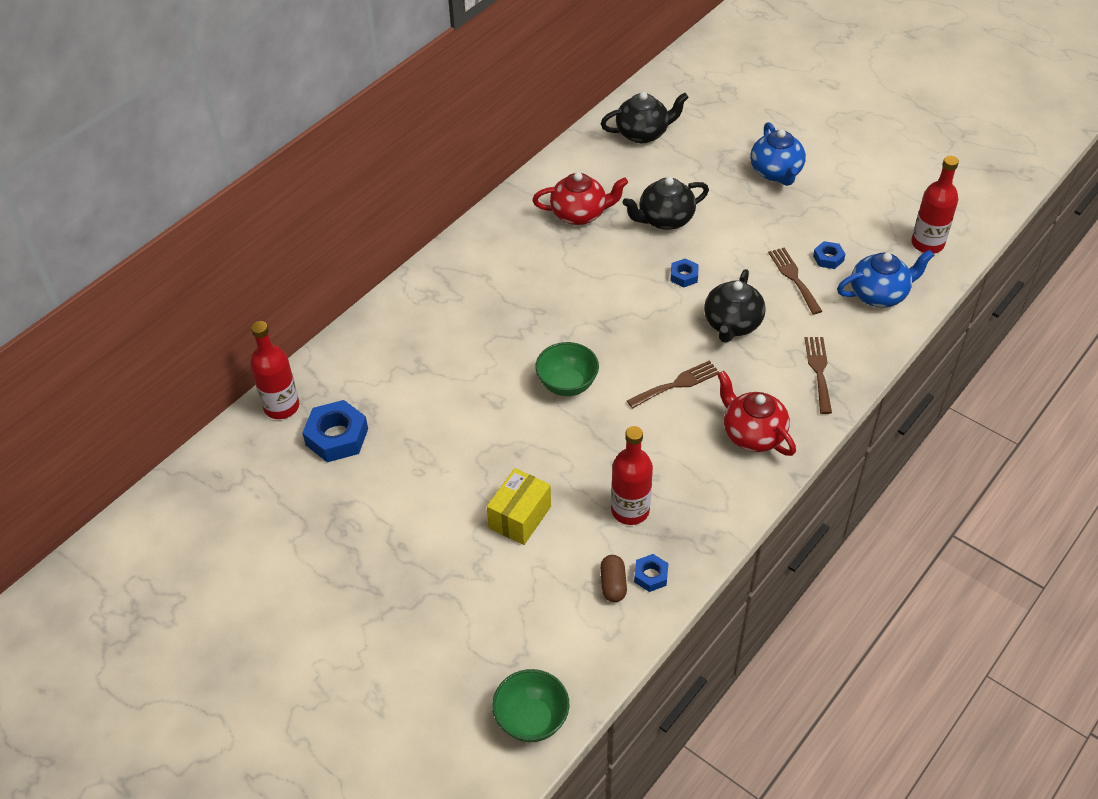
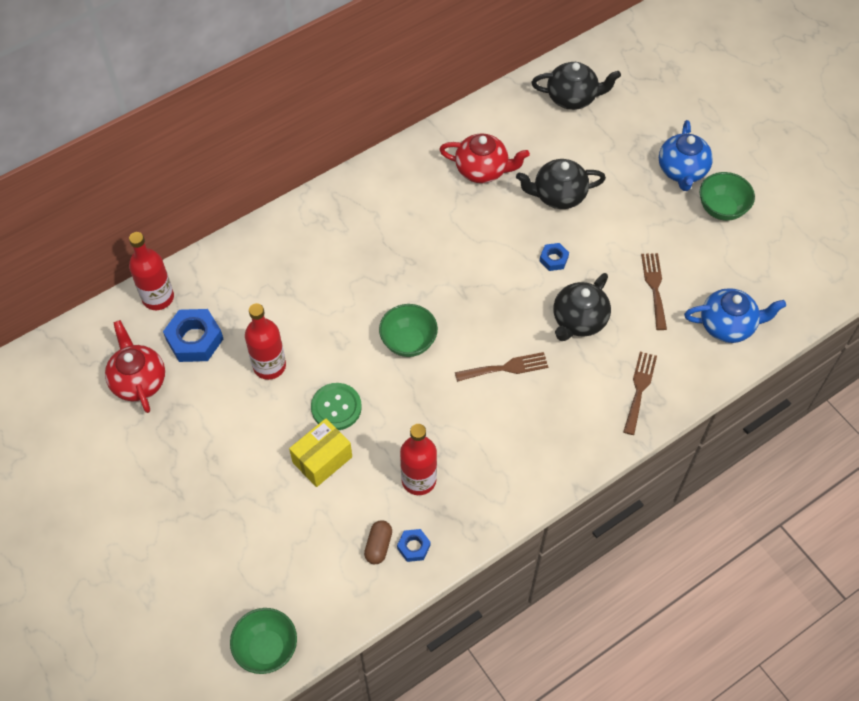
camera: 15 degrees right, 10 degrees up
(515, 464) = (336, 407): none -> green button
(752, 434) = (554, 436): red teapot -> red teapot (139, 381)
(828, 196) = (721, 209): none -> green bowl
(828, 258) = (695, 275): blue nut -> none
(927, 244) = (796, 284): red bottle -> red bottle (269, 366)

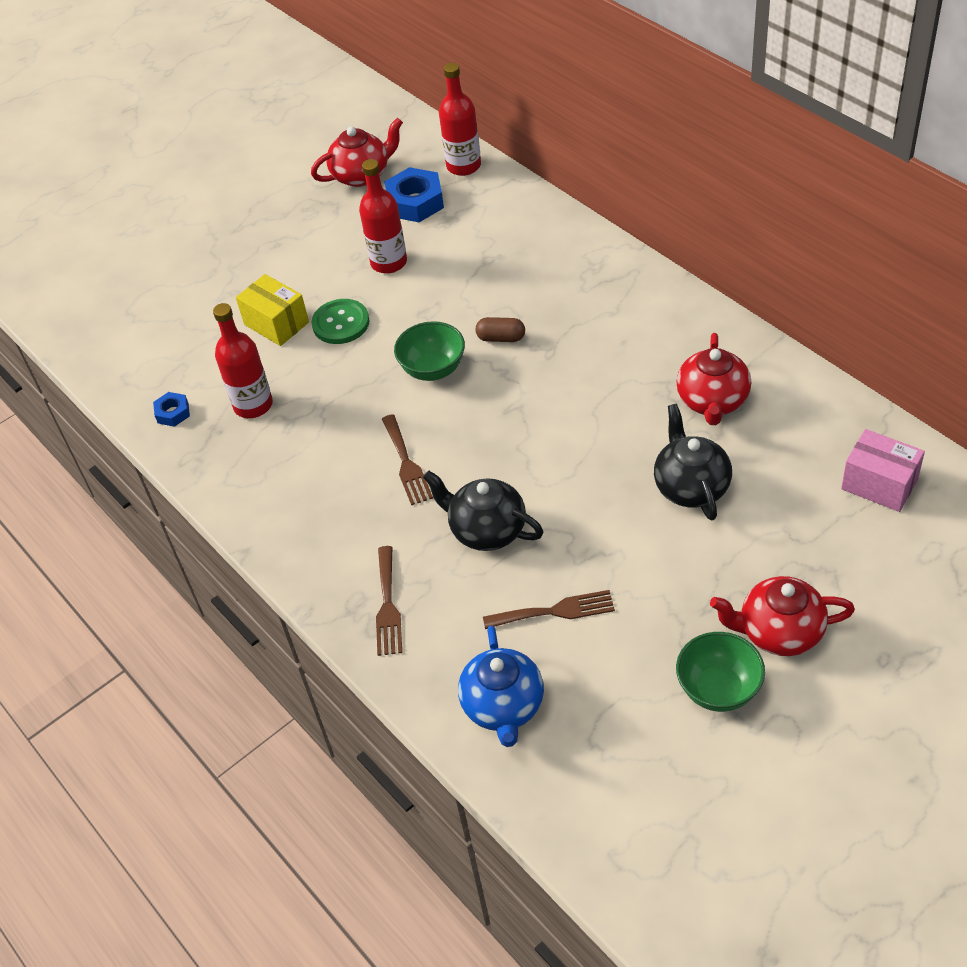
camera: 90 degrees right, 10 degrees down
(267, 648) = (71, 321): green bowl -> none
(378, 546) = (175, 384): brown capsule -> brown capsule (501, 338)
(553, 259) = (581, 493): blue nut -> none
(572, 98) = (879, 484): black teapot -> pink box
(639, 389) = (388, 606): brown fork -> brown fork turned 75 degrees clockwise
(682, 171) = (779, 632): blue teapot -> red teapot

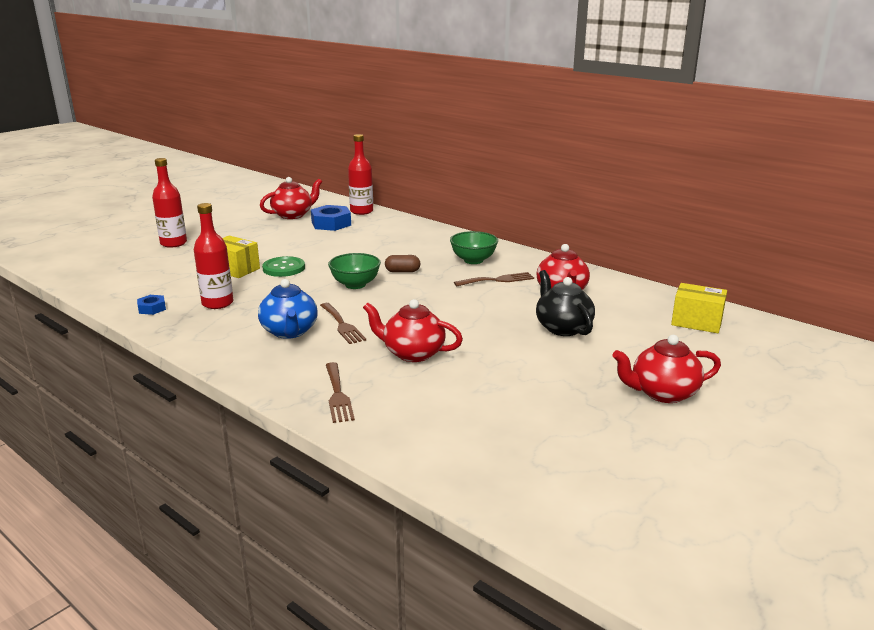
camera: 15 degrees left, 25 degrees down
(389, 262) = (316, 245): red bottle -> red bottle (173, 243)
(486, 530) = (412, 353): black teapot -> red teapot
(503, 706) = (451, 446): blue teapot -> blue teapot (289, 332)
(555, 611) = (479, 391): brown fork -> brown fork (497, 280)
(718, 689) = (630, 426): green bowl -> green bowl (473, 260)
(879, 484) = (696, 322): pink box -> yellow box

